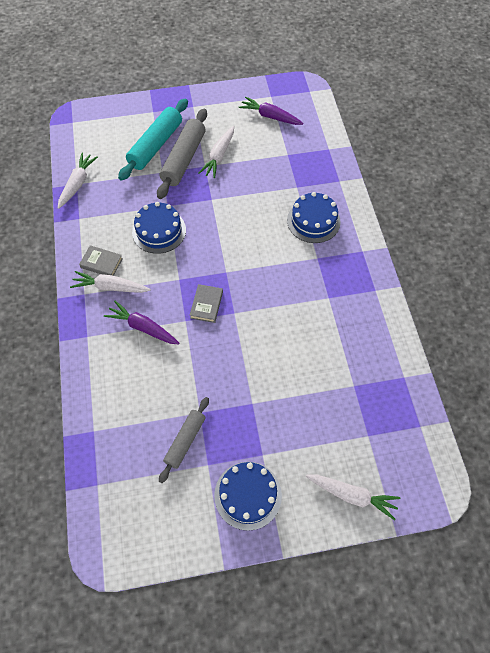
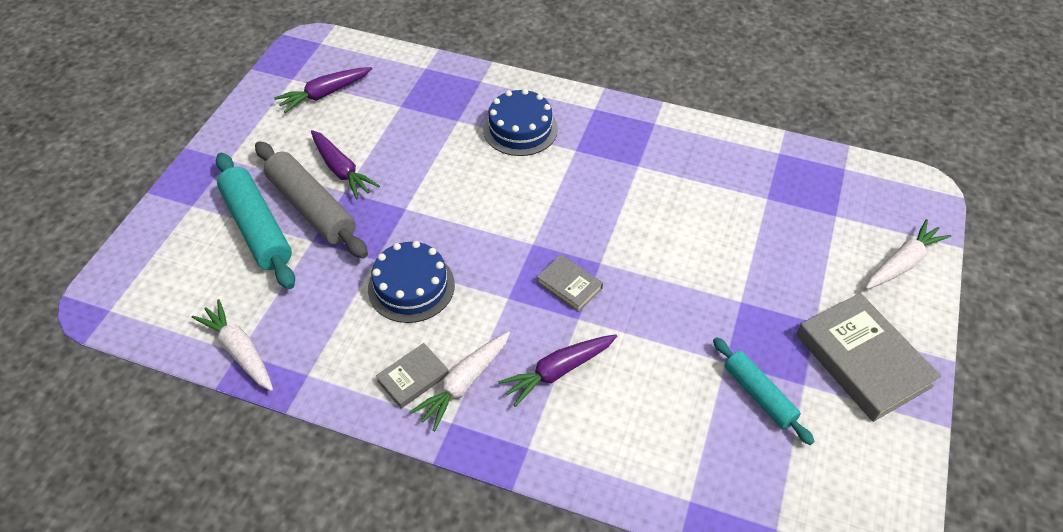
camera: 60 degrees left, 10 degrees down
(185, 441) = (758, 395): grey rolling pin -> turquoise rolling pin
(219, 156) = (341, 170): white carrot -> purple carrot
(248, 495) = (863, 360): blue cake -> grey book

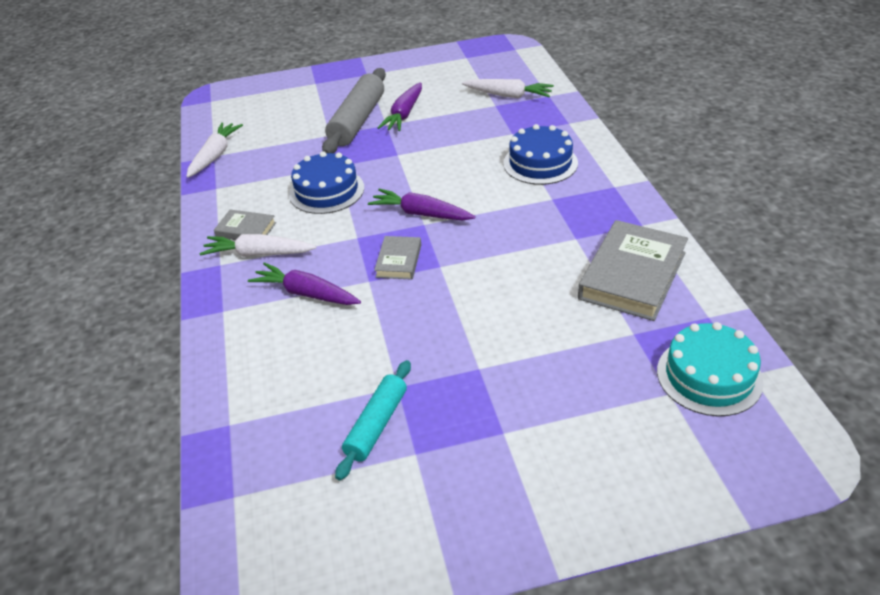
camera: 60 degrees right, 10 degrees down
(258, 228) = (320, 112): turquoise rolling pin -> none
(325, 94) = (468, 74): purple carrot -> purple carrot (421, 214)
(833, 188) = (709, 376): none -> turquoise cake
(863, 360) = (486, 489): grey book -> grey book (632, 275)
(902, 263) = (660, 475): white carrot -> white carrot (508, 95)

